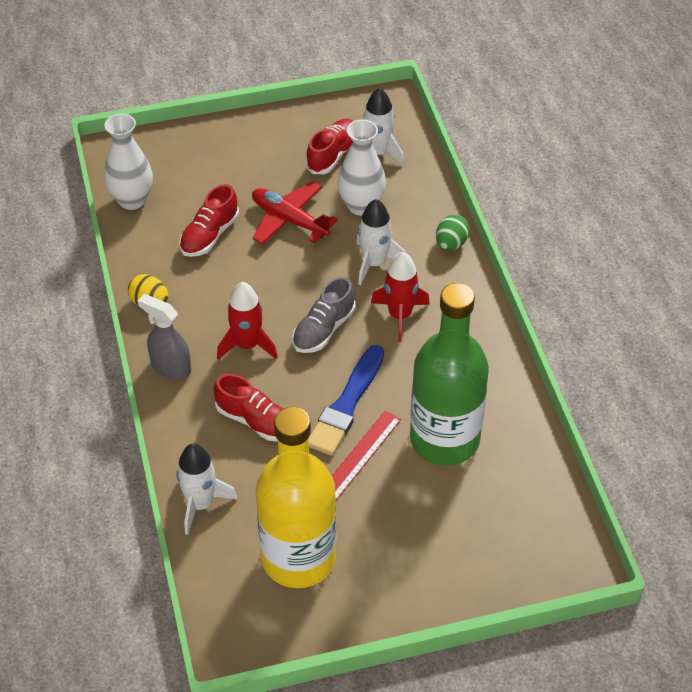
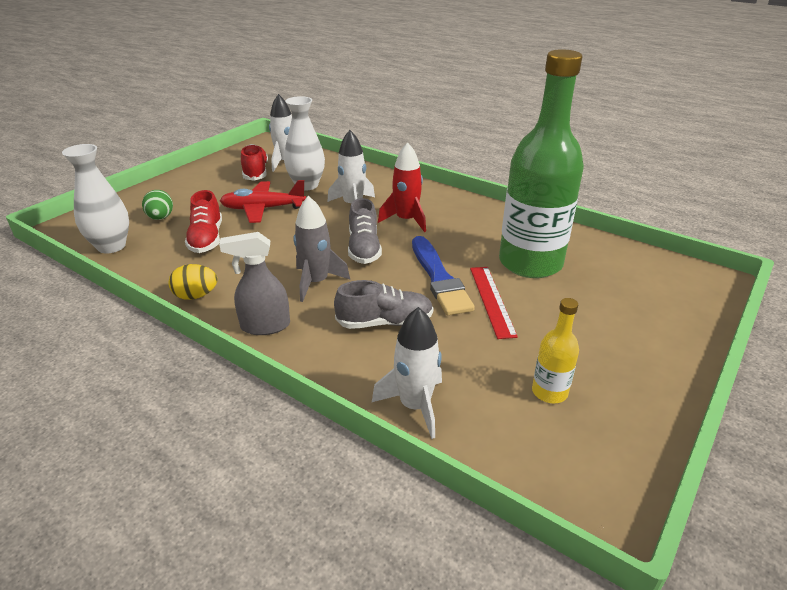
camera: 40 degrees left, 15 degrees down
(247, 345) = (316, 282): red rocket -> grey rocket
(255, 421) = (385, 322): red shoe -> grey shoe
(298, 558) = (549, 392): yellow bottle -> yellow bottle, size x0.42
(451, 244) = (389, 179): green egg -> green egg (160, 218)

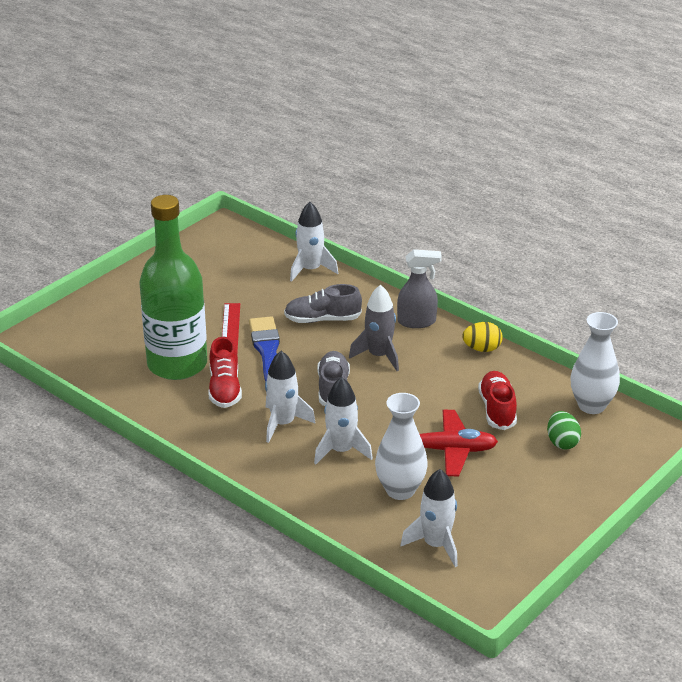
camera: 175 degrees left, 0 degrees up
(255, 172) = (475, 522): red shoe -> red shoe (225, 389)
(406, 220) = (283, 423): red rocket -> white rocket
(549, 392) = (221, 272): yellow bottle -> none

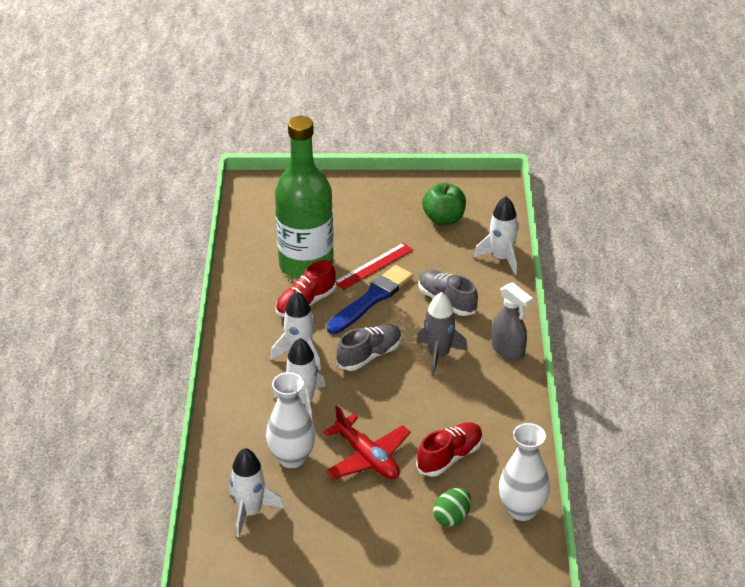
camera: 50 degrees right, 5 degrees up
(225, 270) = (444, 219): none -> green apple
(482, 349) = (518, 405): yellow egg -> none

